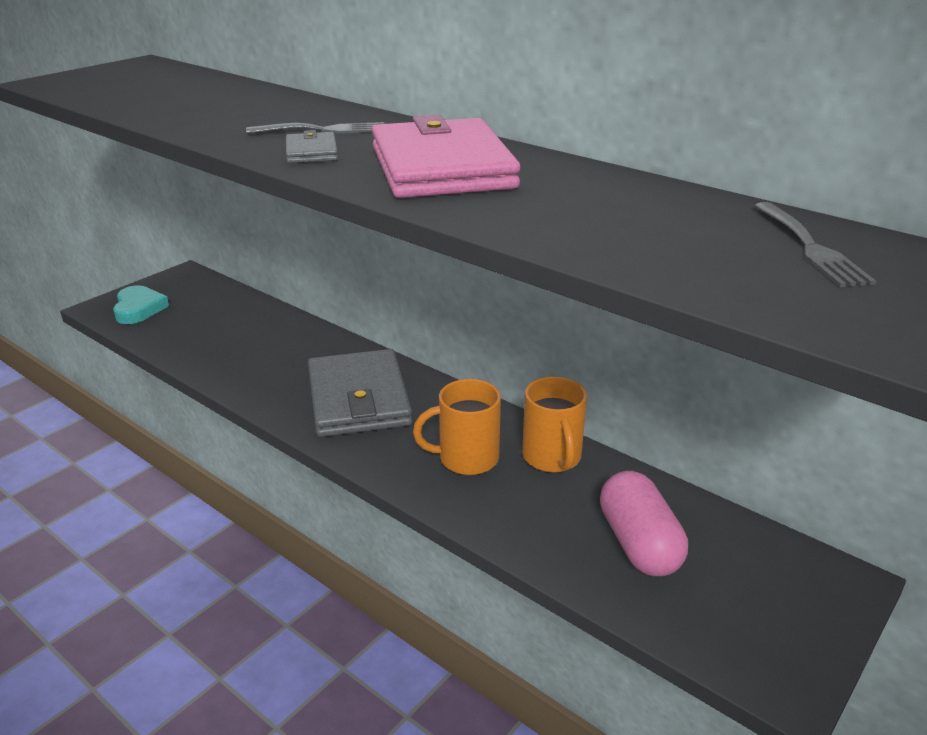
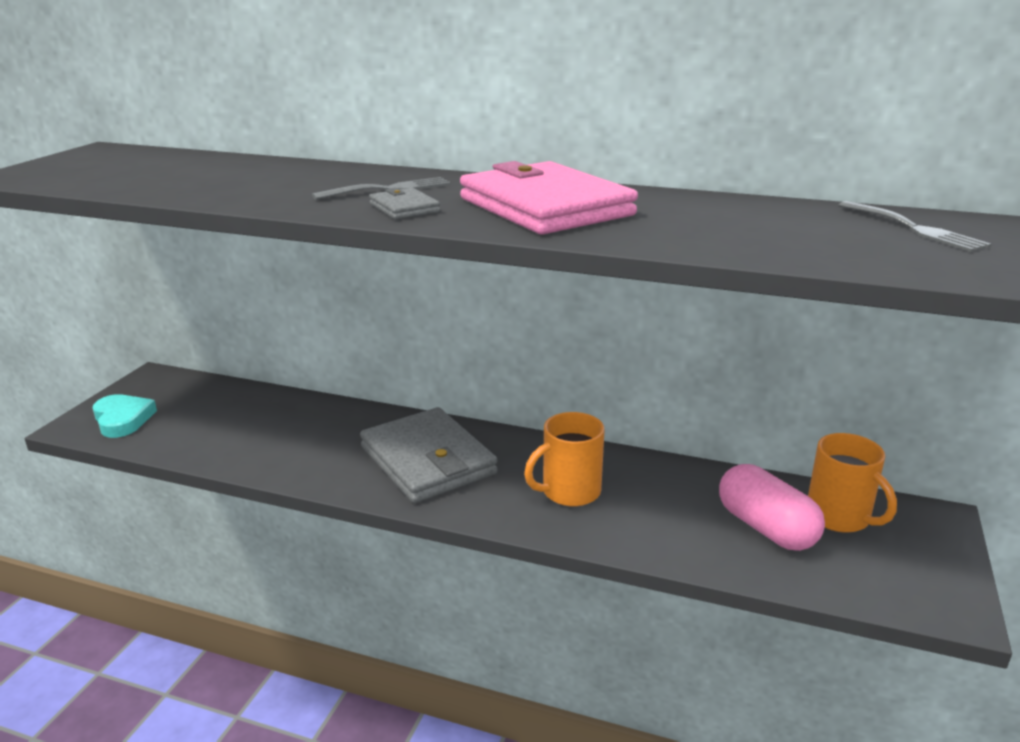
camera: 20 degrees left, 5 degrees down
(552, 458) = (644, 474): orange mug -> orange mug (840, 517)

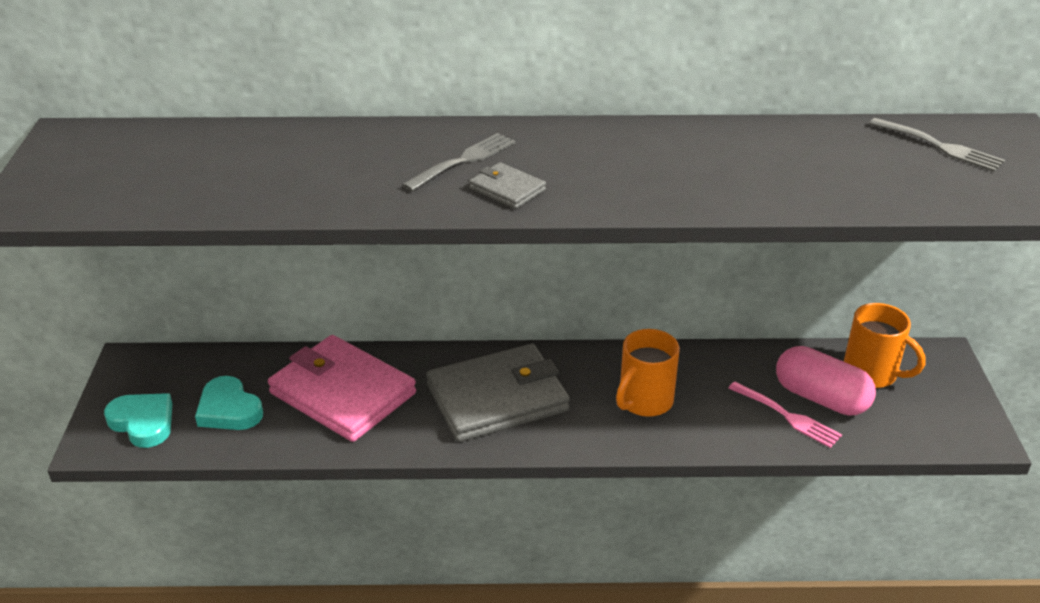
camera: 20 degrees left, 10 degrees up
(195, 423) = (229, 409): none -> turquoise heart
(428, 460) = (497, 398): grey wallet -> grey wallet turned 60 degrees counterclockwise
(545, 207) = (632, 166): pink wallet -> pink wallet (342, 393)
(717, 537) = (787, 416): none -> pink fork

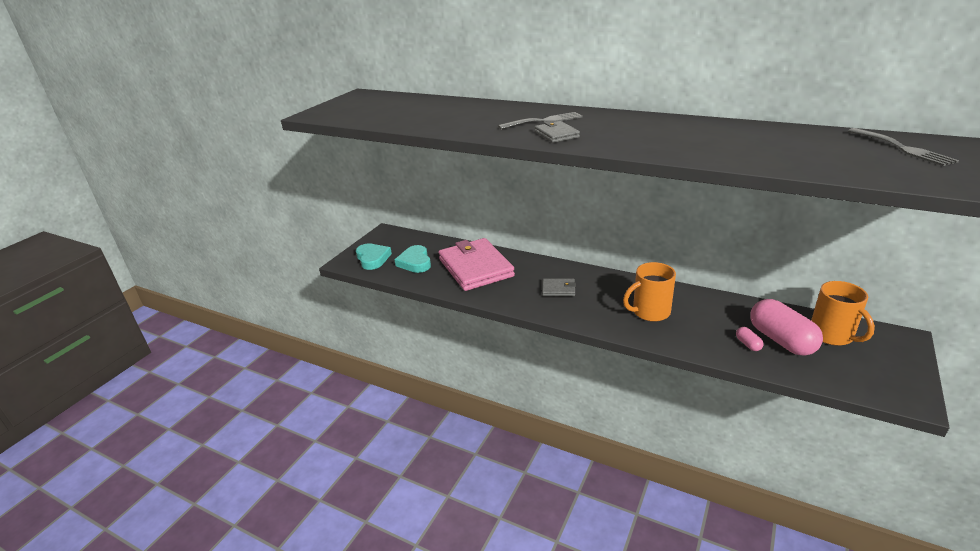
camera: 30 degrees right, 5 degrees down
(497, 398) = (558, 289): grey wallet -> grey wallet, size x0.43
(787, 416) = (748, 344): pink fork -> pink capsule

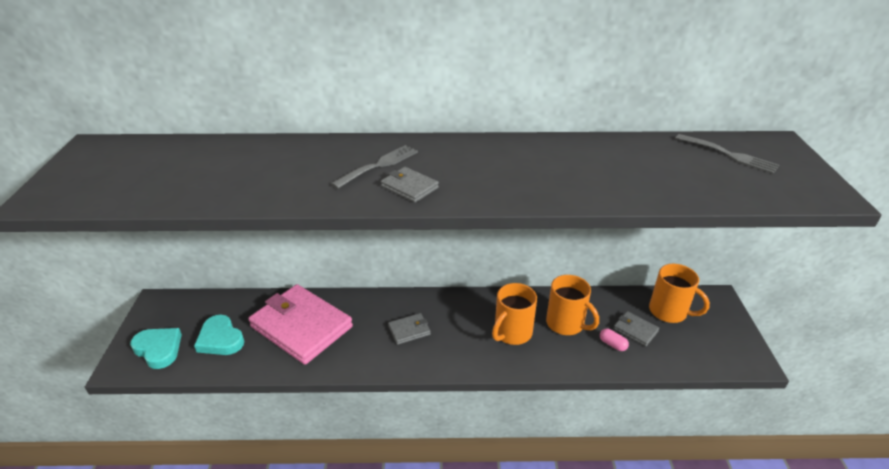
camera: 30 degrees left, 5 degrees up
(708, 318) = (566, 324): none -> orange mug
(781, 340) = (635, 330): pink capsule -> grey wallet

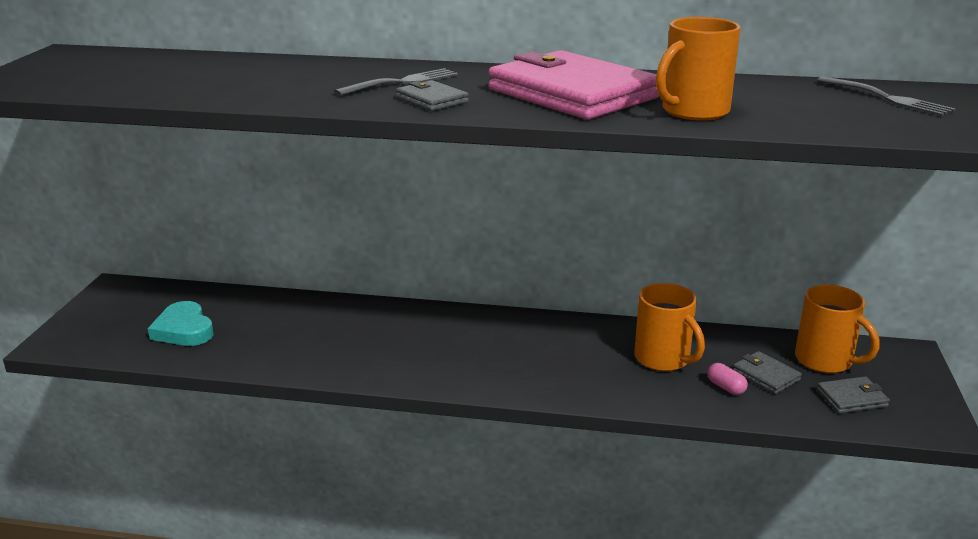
camera: 10 degrees right, 10 degrees down
(158, 349) = (103, 332): turquoise heart -> none
(301, 327) = (292, 327): pink wallet -> pink wallet (572, 94)
(409, 330) = (436, 345): grey wallet -> grey wallet (851, 398)
(512, 333) = (580, 361): orange mug -> orange mug (693, 112)

